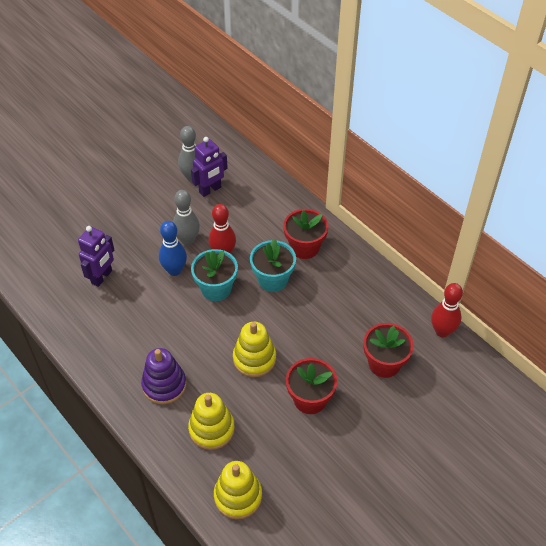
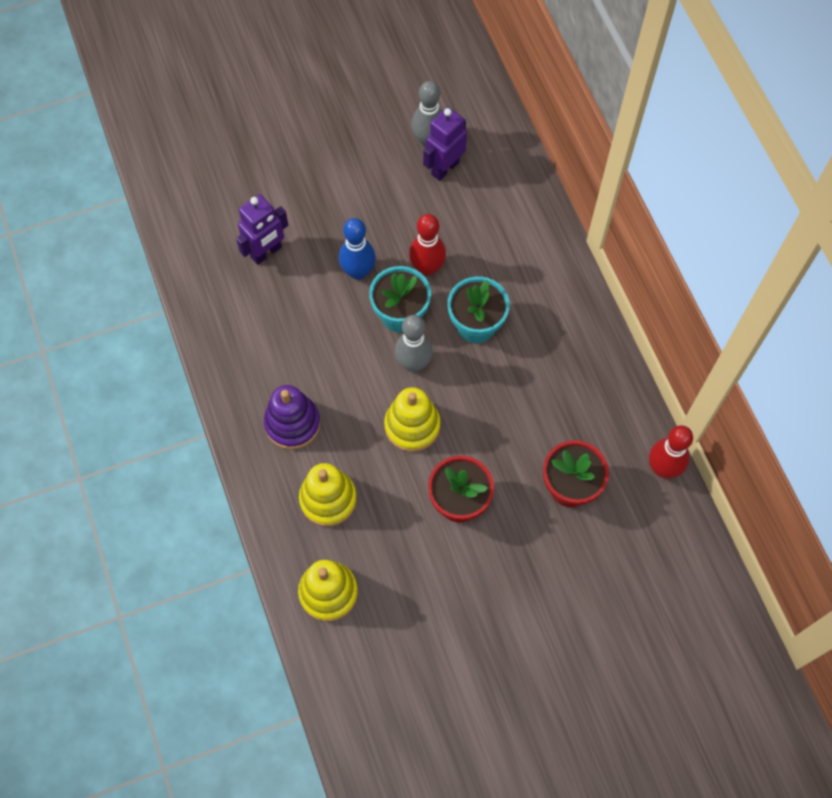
camera: 20 degrees right, 15 degrees up
(187, 240) = (389, 233): grey bowling pin -> grey bowling pin (413, 363)
(210, 190) = (445, 168): purple robot -> purple robot turned 150 degrees clockwise
(304, 247) = (534, 292): red flower pot -> none

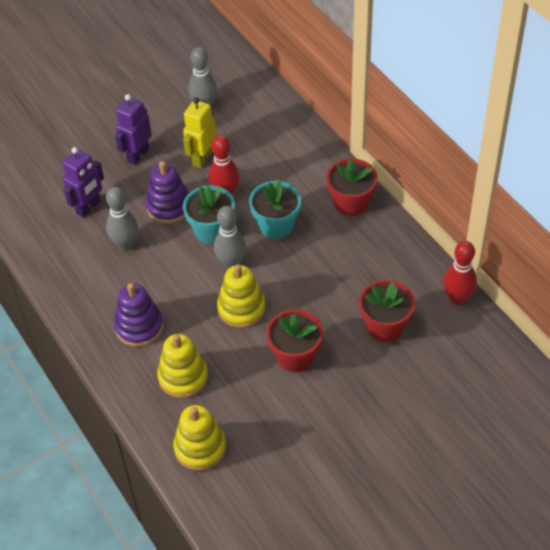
camera: 10 degrees left, 15 degrees down
(298, 311) = (125, 244): none -> grey bowling pin
(358, 272) = (169, 207): blue bowling pin -> purple stacking toy
(410, 213) = (202, 158): none -> yellow robot
(445, 168) = (222, 122): purple robot -> purple robot (138, 155)
(570, 313) = (351, 203): none -> red flower pot

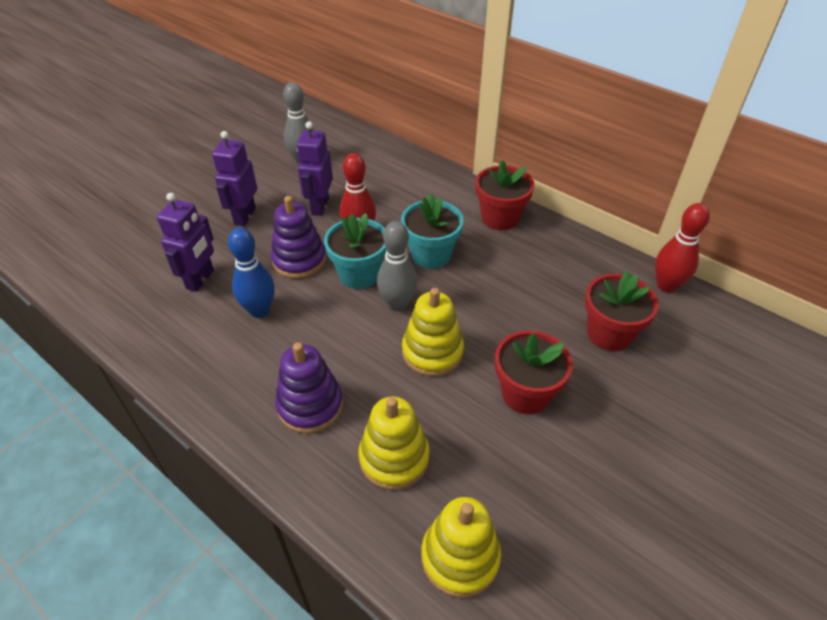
camera: 20 degrees left, 5 degrees down
(125, 244) = (259, 310): grey bowling pin -> blue bowling pin
(202, 158) = (319, 206): yellow robot -> purple robot

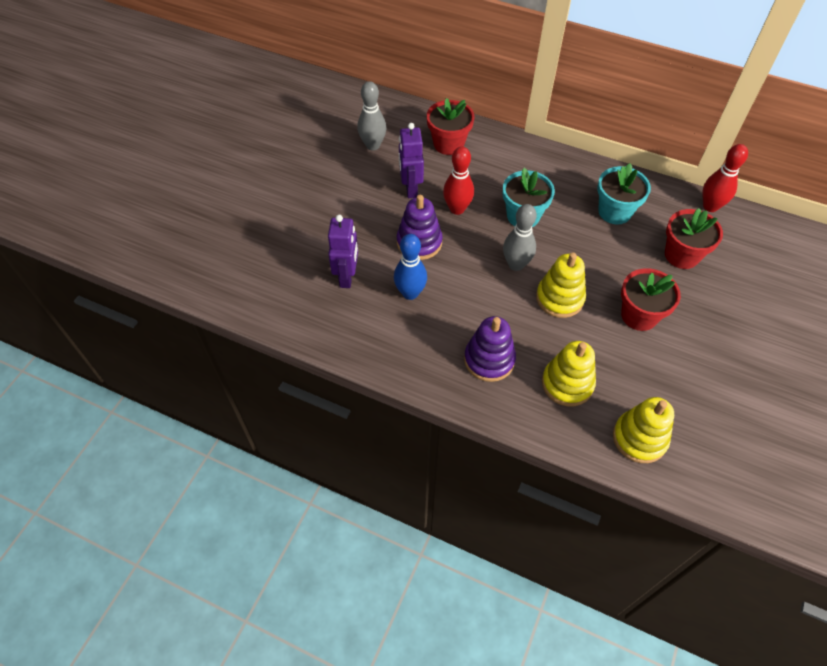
camera: 15 degrees left, 10 degrees up
(244, 216) = (351, 211): purple robot -> none
(359, 274) = (474, 245): turquoise flower pot -> turquoise flower pot (614, 212)
(500, 218) = (564, 171): red flower pot -> red flower pot (448, 144)

